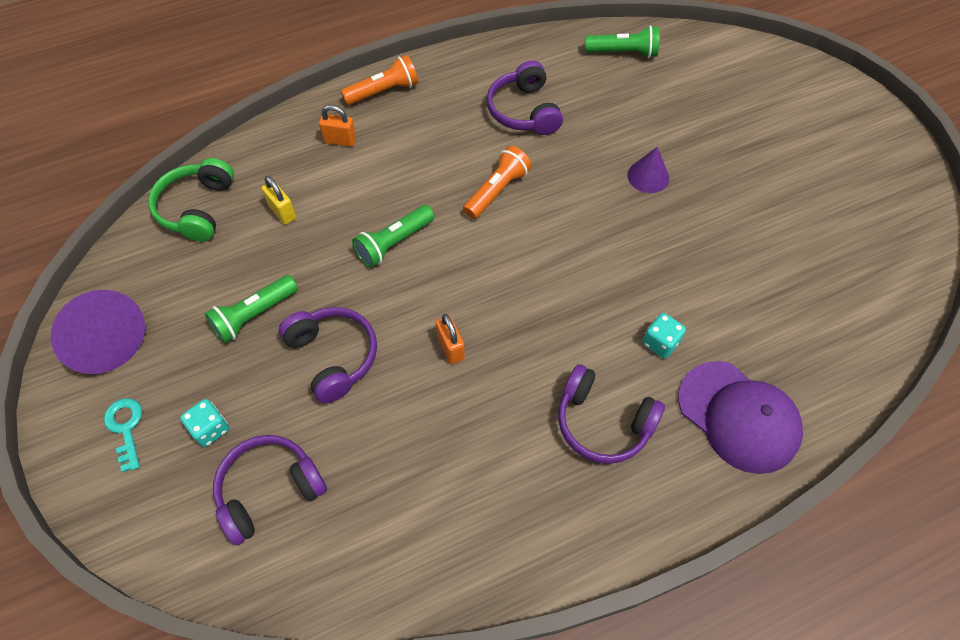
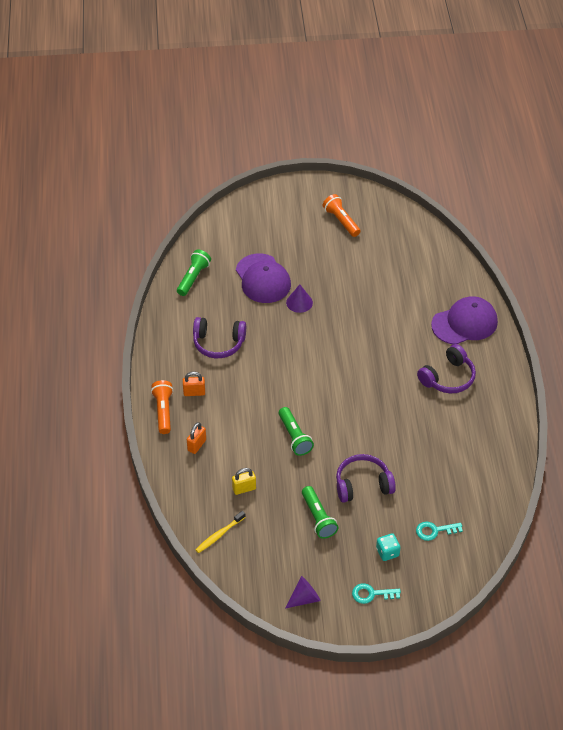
camera: 70 degrees left, 10 degrees down
(105, 339) = (304, 598): purple cone -> purple cone, size x0.56
(197, 208) = (219, 535): green headphones -> yellow toothbrush
(269, 490) = (434, 531): purple headphones -> turquoise key
(450, 348) = (378, 429): orange padlock -> orange padlock (194, 392)
(497, 191) = (277, 376): orange flashlight -> orange flashlight (341, 221)
(660, 343) = (411, 338): turquoise dice -> none
(667, 123) = (263, 279): none -> purple cap

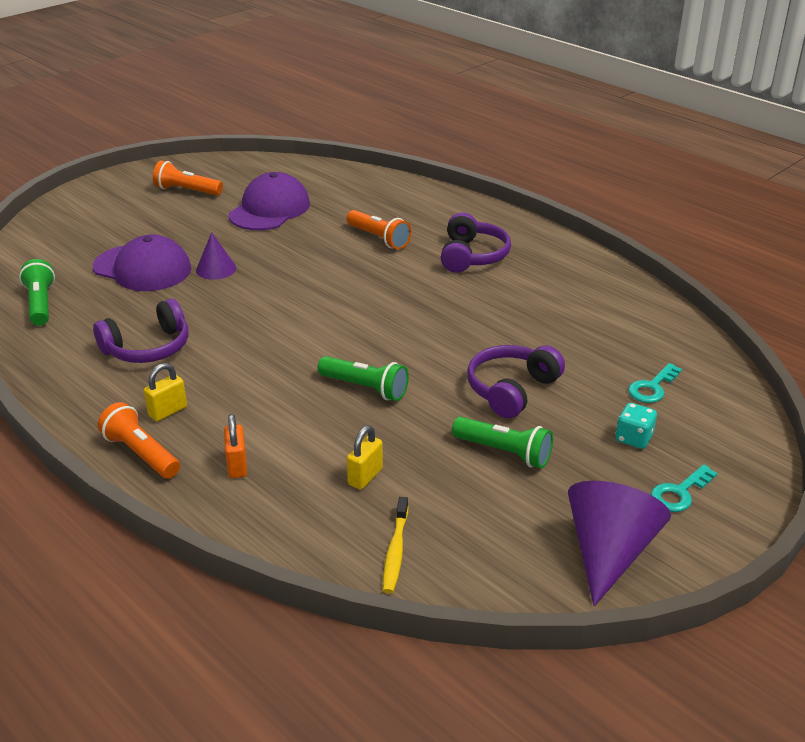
camera: 40 degrees left, 15 degrees down
(194, 392) = (168, 411): orange padlock -> yellow padlock
(304, 598) = (608, 552): purple cone -> purple cone, size x1.77
(410, 330) = (378, 238): none -> orange flashlight
(464, 323) = (429, 211): purple cap -> purple cap (269, 209)

